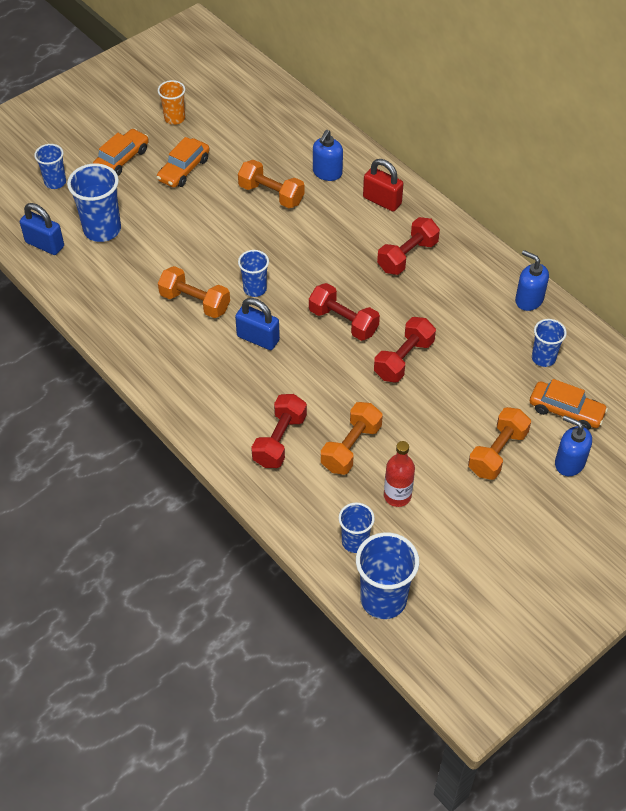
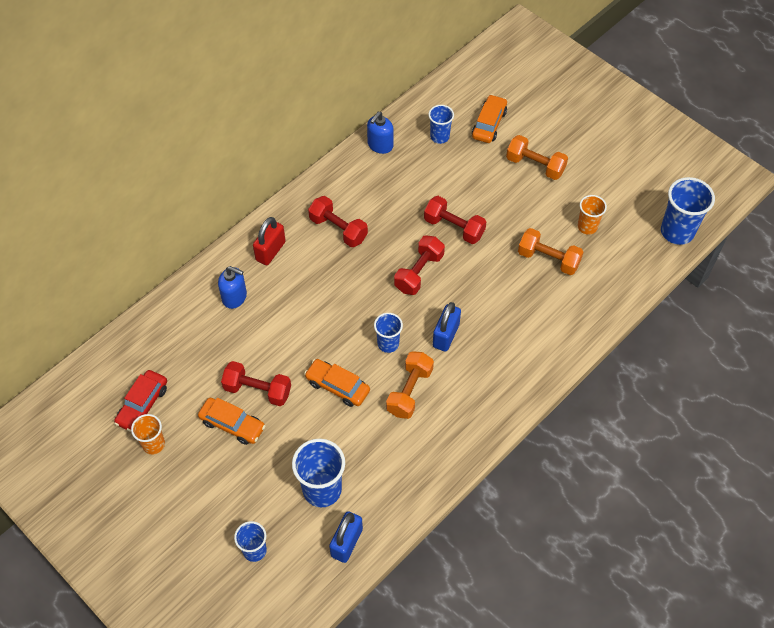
camera: 95 degrees left, 5 degrees up
(122, 159) = (217, 488): orange car -> orange car (337, 386)
(216, 111) = (143, 405): none -> red car
(271, 194) = (265, 342): orange dumbbell -> none
(279, 440) = (551, 309): red dumbbell -> red dumbbell (257, 390)
(355, 542) = (634, 251): blue cup -> none
(397, 496) = (587, 227): red bottle -> orange cup
(569, 463) = (536, 123): blue soap dispenser -> none

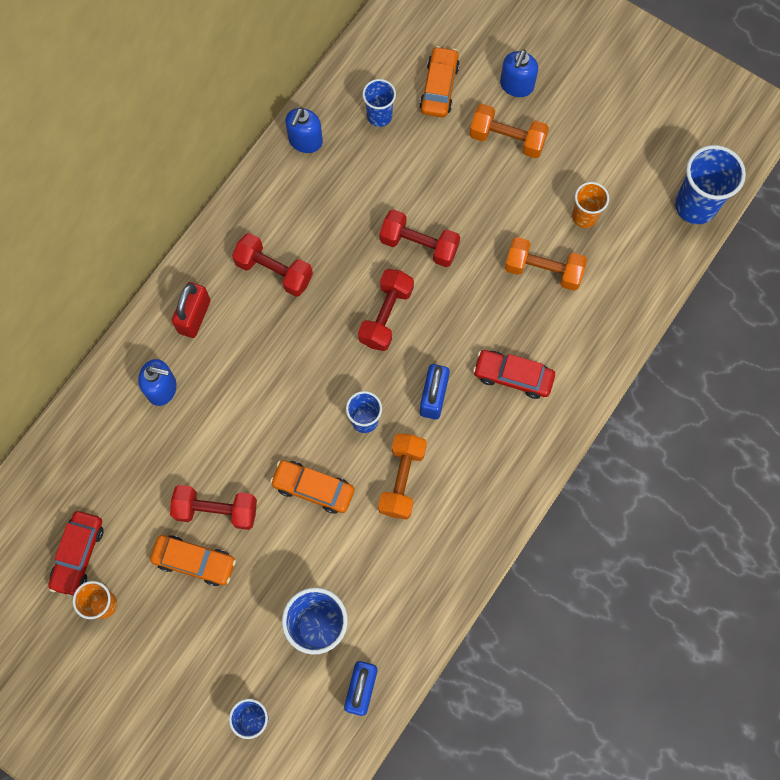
camera: 10 degrees left, 15 degrees up
(512, 330) = (513, 376): none -> red car
(548, 131) = (516, 85): none -> blue soap dispenser

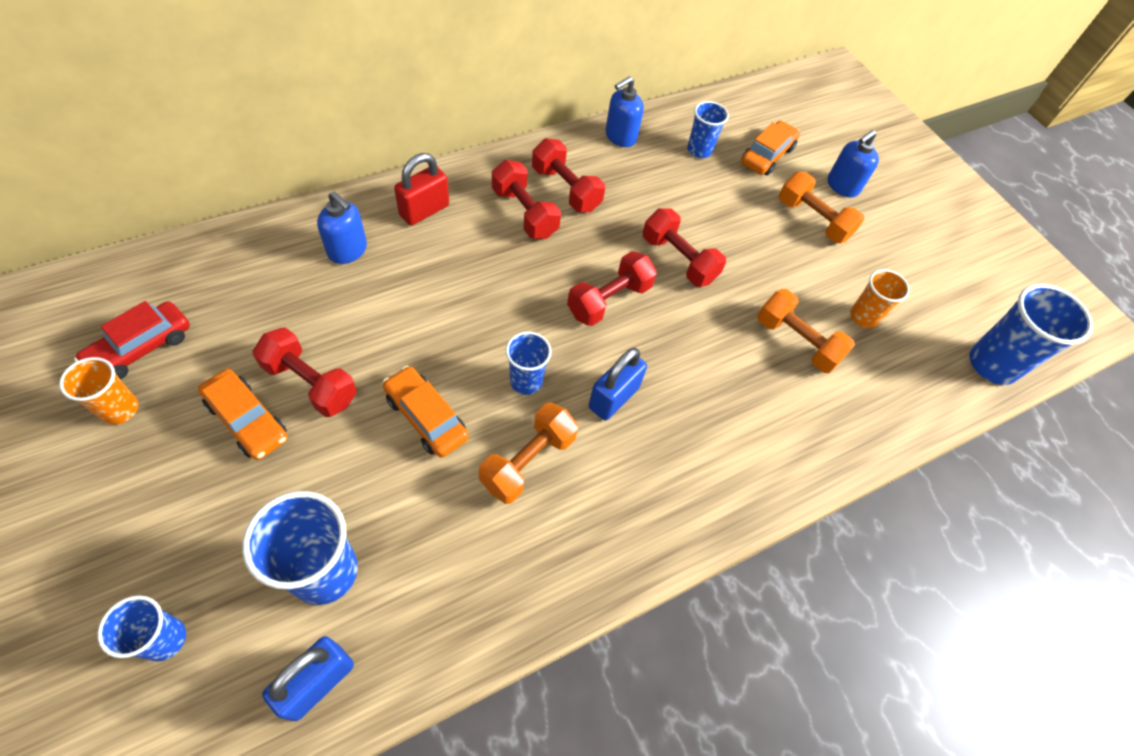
camera: 20 degrees right, 15 degrees down
(292, 227) = (566, 189): none -> red dumbbell
(513, 376) = (713, 423): red car -> none

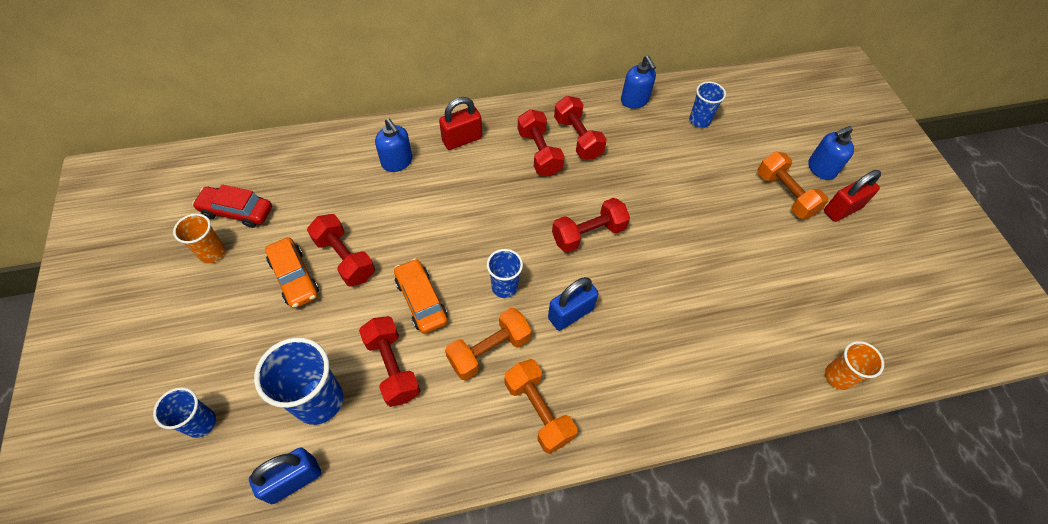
camera: 20 degrees right, 0 degrees up
(141, 348) = (237, 211): red car -> red car turned 45 degrees clockwise
(620, 137) = (634, 100): blue soap dispenser -> blue soap dispenser turned 90 degrees counterclockwise
(678, 259) = (656, 210): red dumbbell -> red dumbbell (392, 367)
(767, 155) = (759, 133): orange car -> none
(796, 342) = (740, 296): orange dumbbell -> orange dumbbell (538, 411)
(863, 317) = (807, 286): orange cup -> orange cup (838, 377)
(875, 227) = (842, 209): none -> red padlock
(992, 364) = (920, 350): blue cup -> none

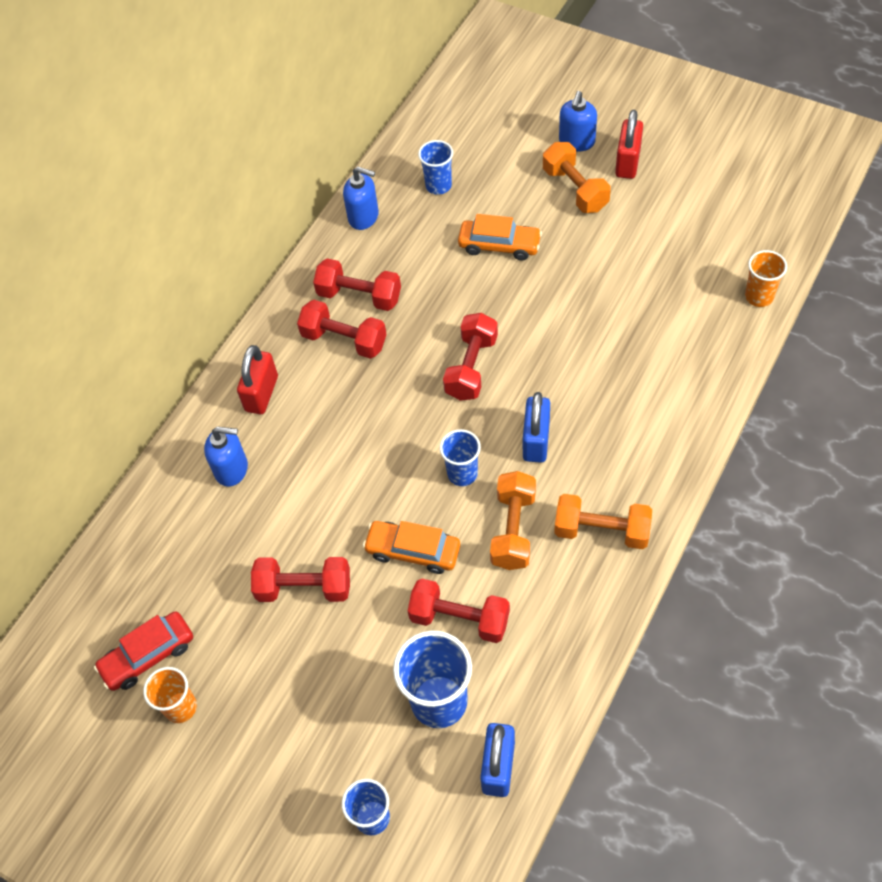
camera: 40 degrees left, 0 degrees up
(294, 277) = (284, 646): orange car -> orange car (499, 245)
(785, 194) = (575, 189): orange dumbbell -> orange dumbbell turned 45 degrees clockwise

